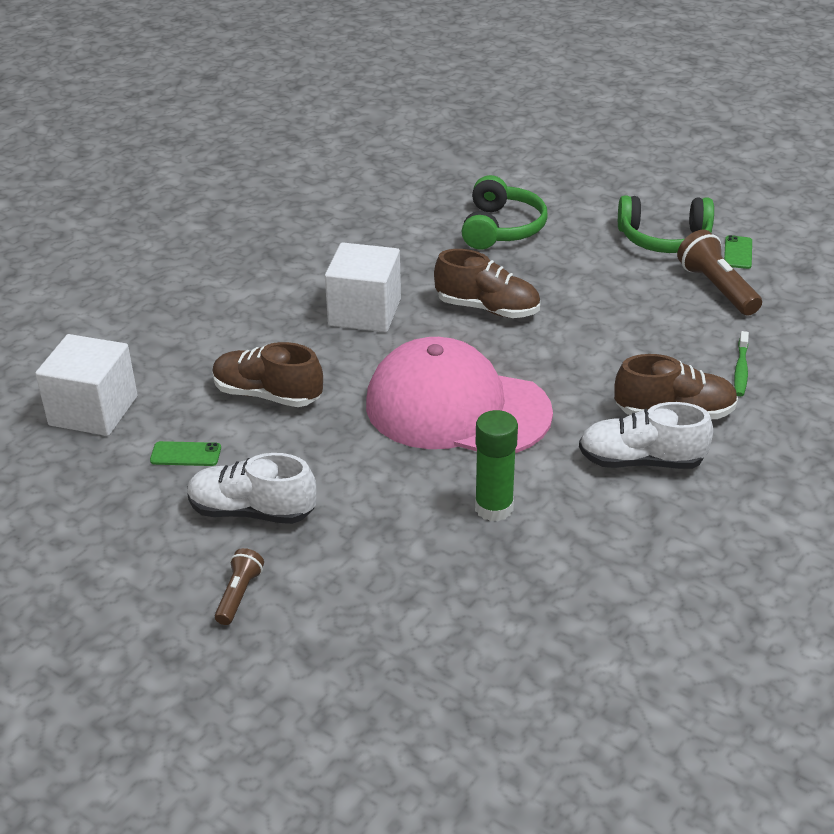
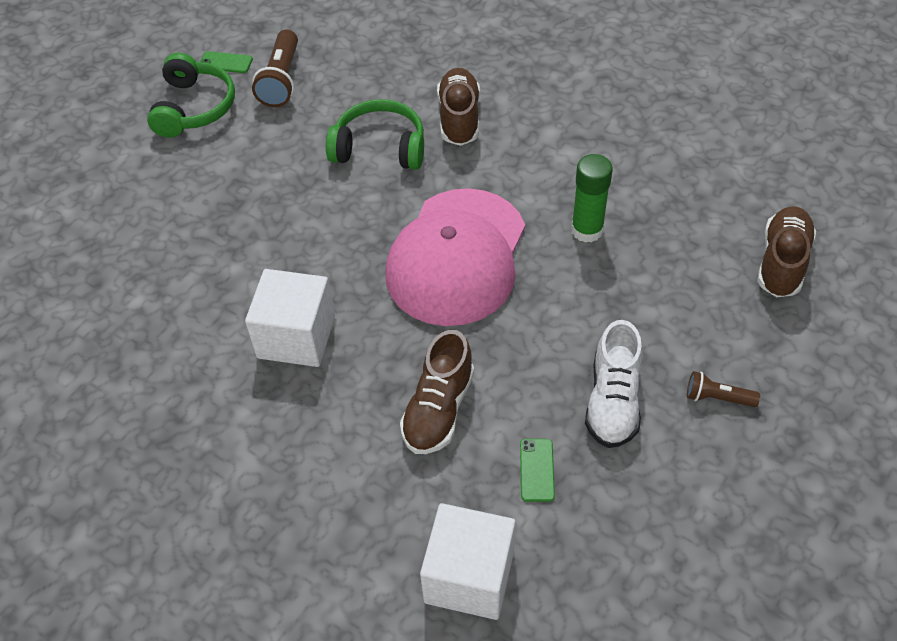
camera: 90 degrees left, 15 degrees up
(487, 309) = (299, 237): brown shoe -> brown shoe (782, 262)
(501, 228) = (149, 227): green headphones -> green headphones (380, 148)
(641, 461) = (521, 141): white shoe -> none
(716, 288) = (281, 80): brown flashlight -> brown flashlight turned 60 degrees counterclockwise
(741, 370) = (402, 76): green toothbrush -> none

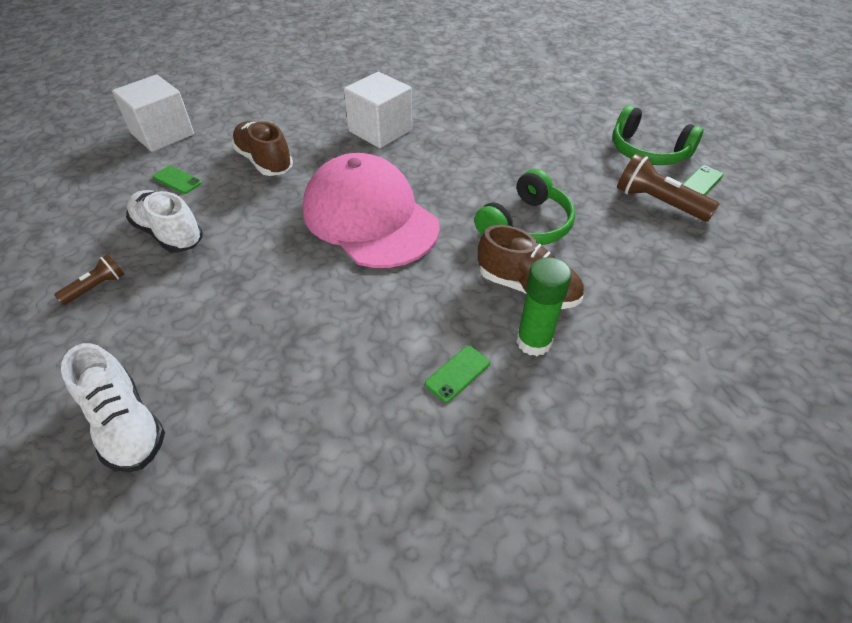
camera: 120 degrees right, 5 degrees down
(574, 120) = (457, 373): none -> green phone
(587, 230) = (316, 303): green glue stick -> green glue stick (533, 342)
(782, 262) = (126, 425): brown shoe -> white shoe

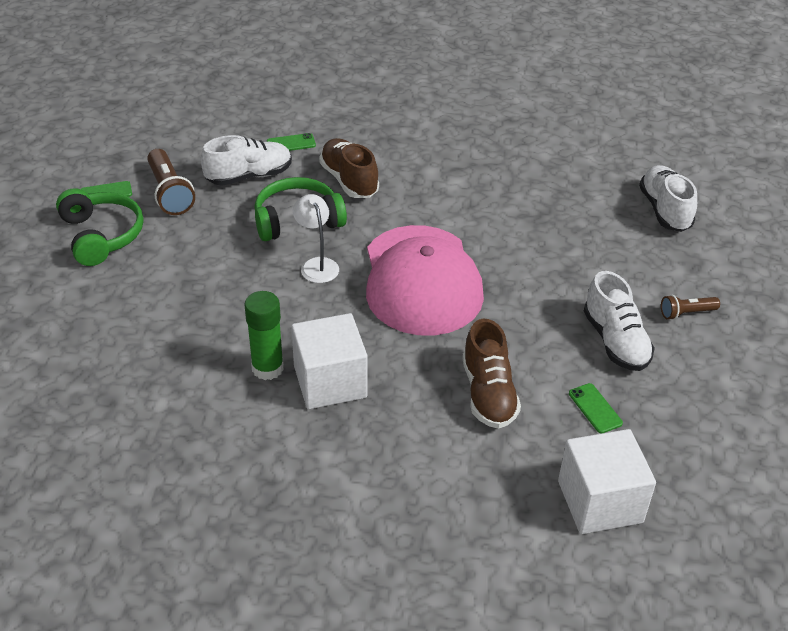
camera: 150 degrees left, 5 degrees down
(457, 373) = (443, 158): green phone -> green phone (291, 143)
(467, 195) = (317, 265): none -> white lamp
(533, 342) = (380, 153): green glue stick -> green glue stick (267, 368)
(621, 248) = (249, 176): none -> white shoe

